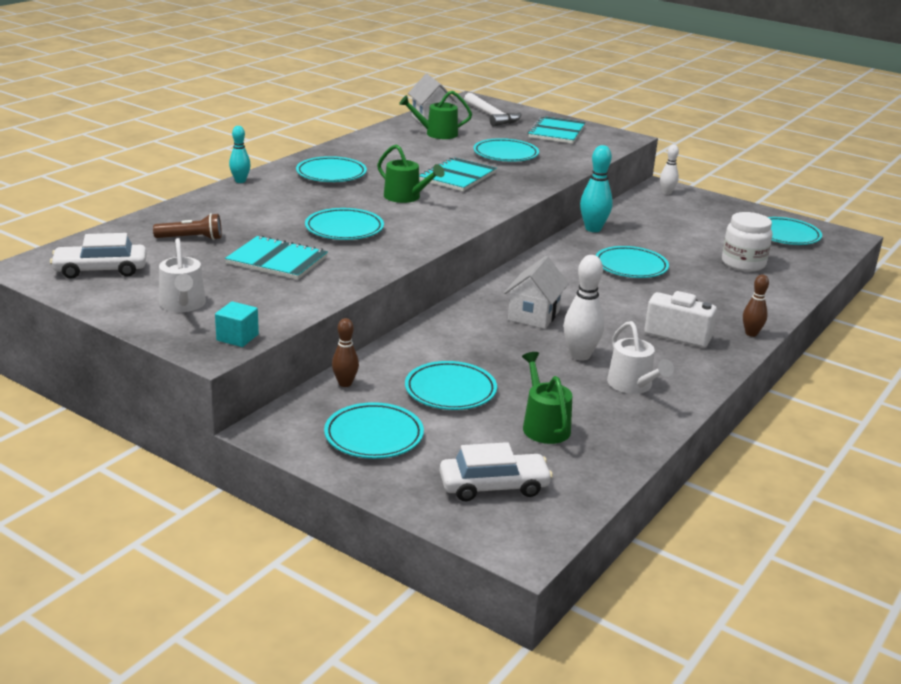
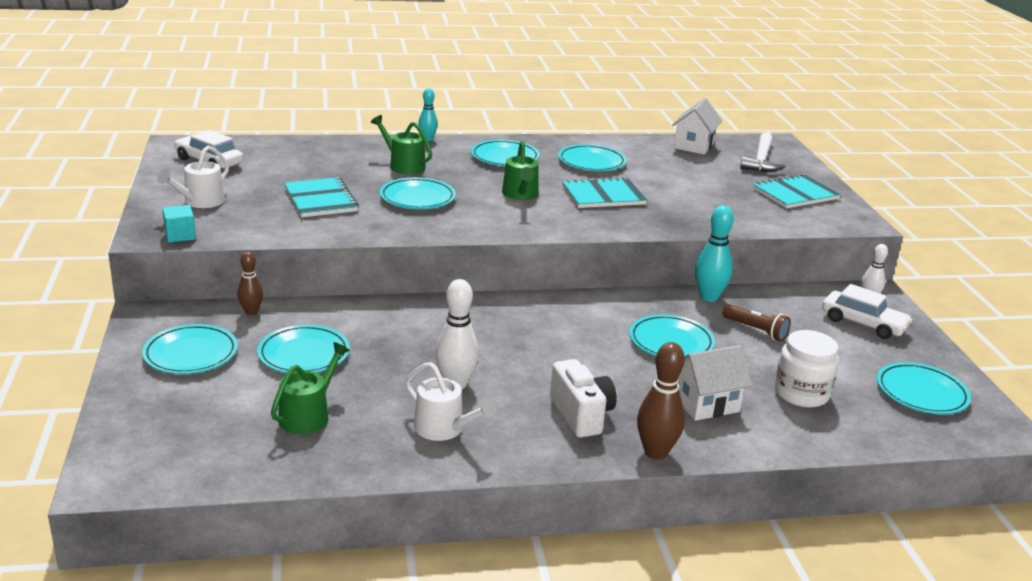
camera: 45 degrees right, 0 degrees up
(191, 238) = (304, 164): brown flashlight -> brown flashlight (756, 330)
(437, 134) = (671, 158): green watering can -> green watering can (403, 165)
(494, 486) = (182, 431): white car -> white car (863, 323)
(505, 154) = (693, 194): turquoise plate -> turquoise plate (591, 162)
(534, 315) = (490, 337): white house -> white house (705, 404)
(633, 385) = (444, 429): white watering can -> white watering can turned 75 degrees counterclockwise
(751, 333) = (655, 452): brown bowling pin -> brown bowling pin, size x1.60

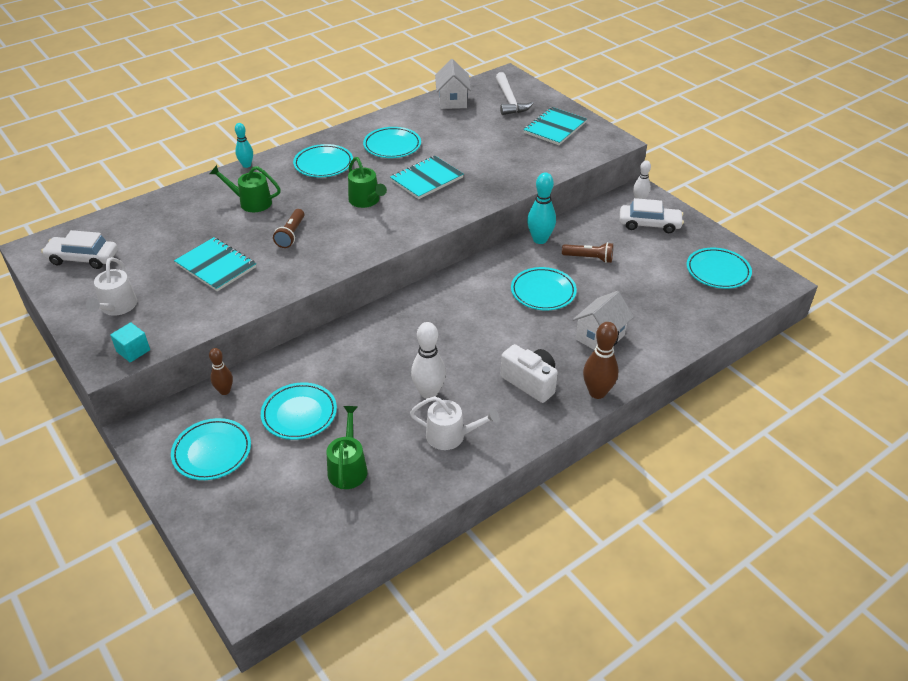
camera: 25 degrees left, 15 degrees up
(417, 198) = (291, 234): turquoise plate -> brown flashlight
(801, 393) = (650, 302): white jar -> none

